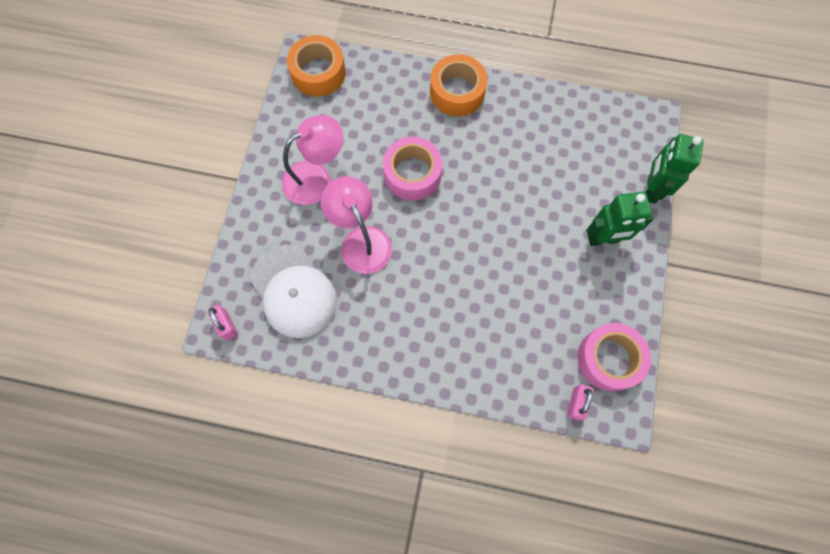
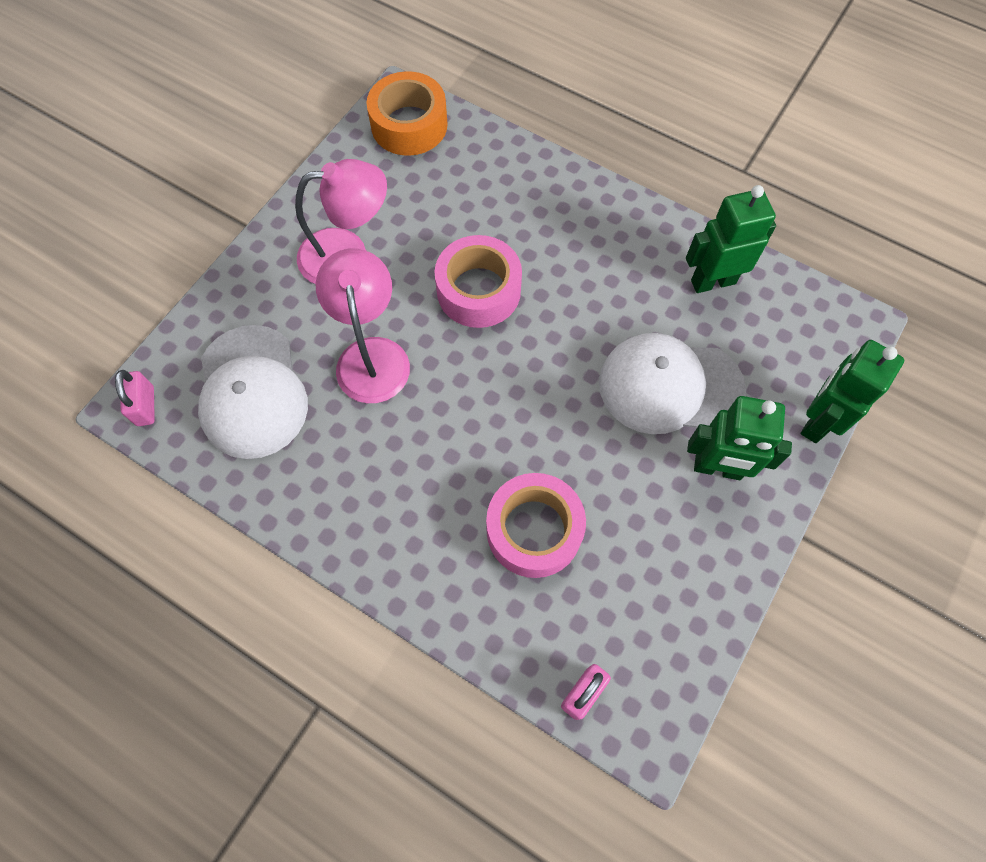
camera: 20 degrees right, 5 degrees down
(457, 92) = (585, 203): orange tape -> none
(556, 197) = (670, 386): none -> white cap
(557, 119) = (713, 281): none -> green robot
(609, 359) = (658, 645): pink tape -> pink tape (534, 530)

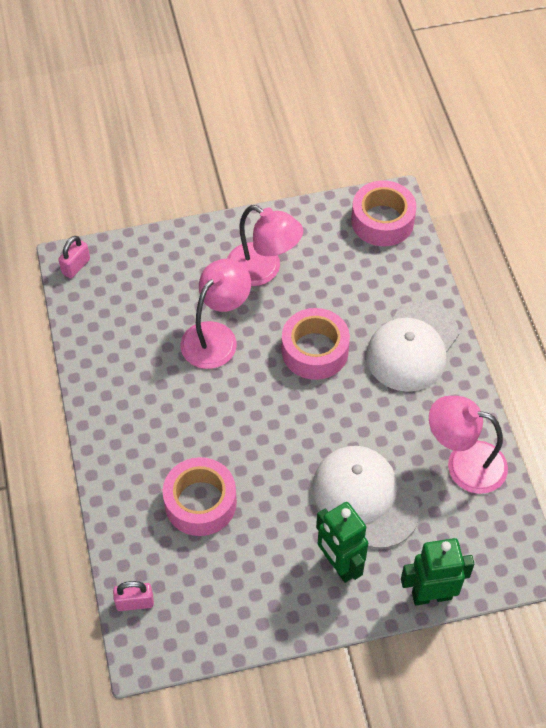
camera: 45 degrees right, 10 degrees down
(252, 392) = (134, 303): white cap -> white cap (412, 346)
(409, 125) = (382, 221): orange tape -> pink tape
(713, 281) = (464, 463): green robot -> pink lamp

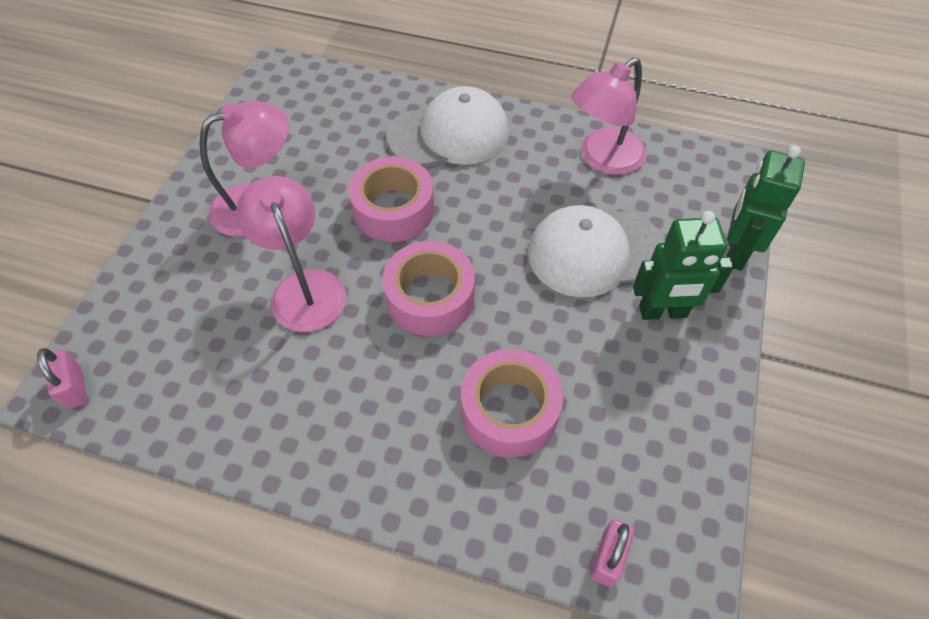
camera: 60 degrees left, 0 degrees up
(382, 221) = (291, 88): pink tape -> pink tape (430, 297)
(412, 346) = (449, 134): white cap -> white cap turned 75 degrees counterclockwise

